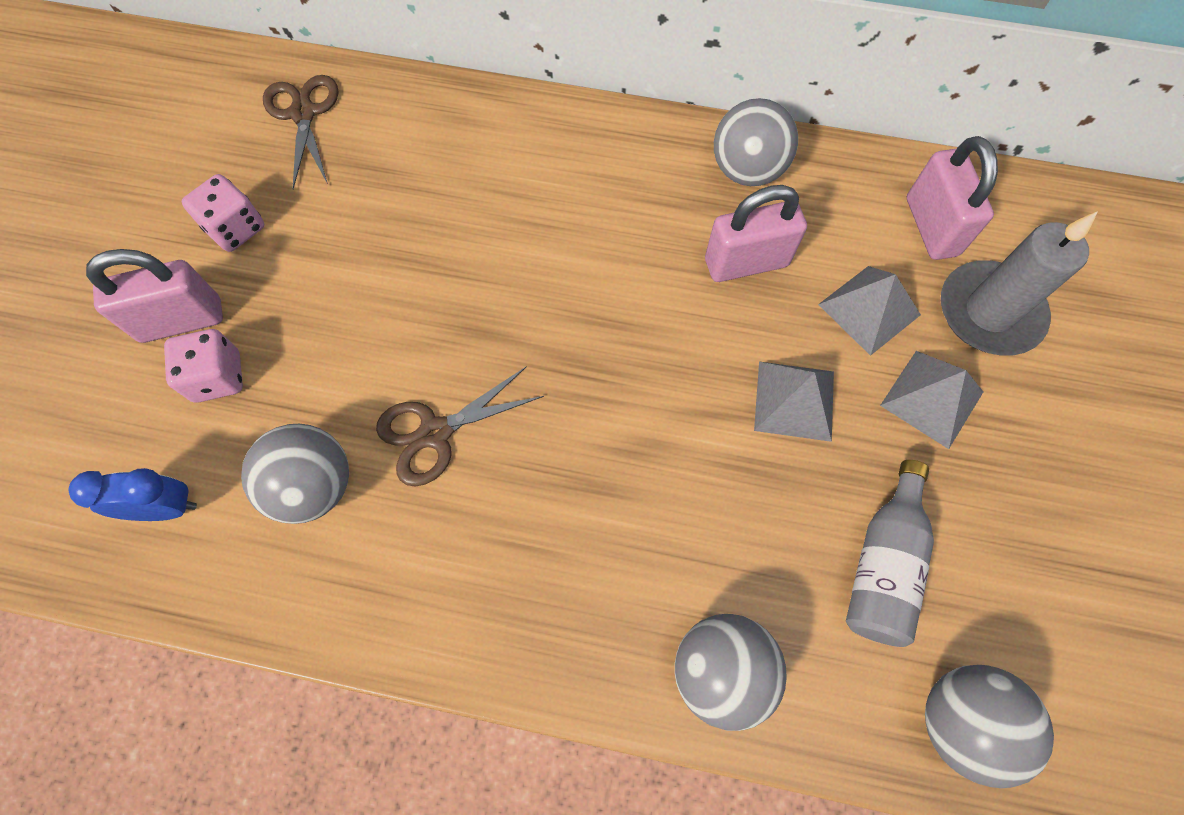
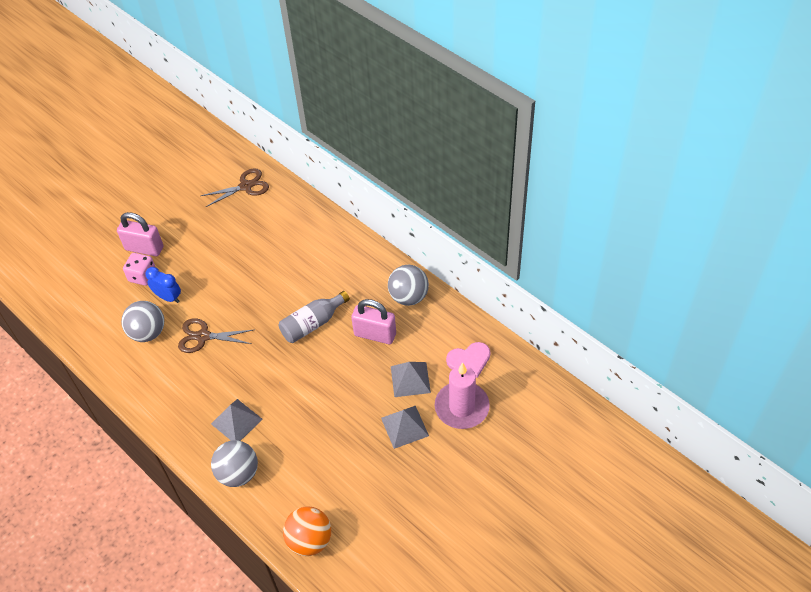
camera: 35 degrees right, 15 degrees down
(166, 508) = (95, 313): blue clock -> blue clock (168, 297)
(236, 228) = (187, 222): pink dice -> none
(303, 114) = (246, 186): brown scissors -> brown scissors turned 45 degrees clockwise
(794, 400) = (347, 397): grey pyramid -> grey pyramid (236, 421)
(883, 564) = (329, 473): grey bottle -> grey bottle (313, 324)
(931, 226) = (469, 360): pink padlock -> pink heart
(960, 721) = (310, 540): grey ball -> orange ball
(989, 312) = (461, 407): grey candle -> pink candle

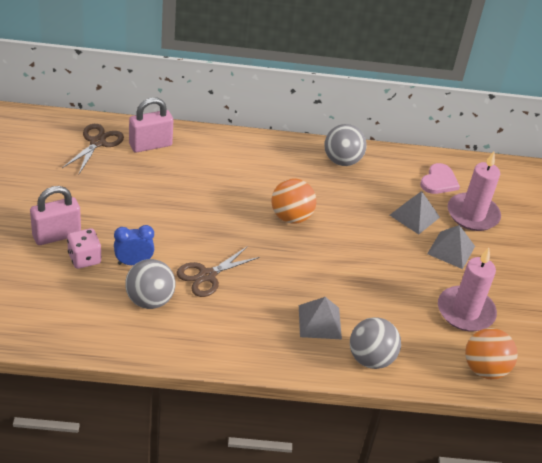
camera: 50 degrees left, 10 degrees down
(313, 324) = (291, 217): grey bottle -> orange ball
(352, 485) = (465, 311): none -> pink candle
(375, 334) = (350, 199): pink padlock -> pink padlock (150, 145)

